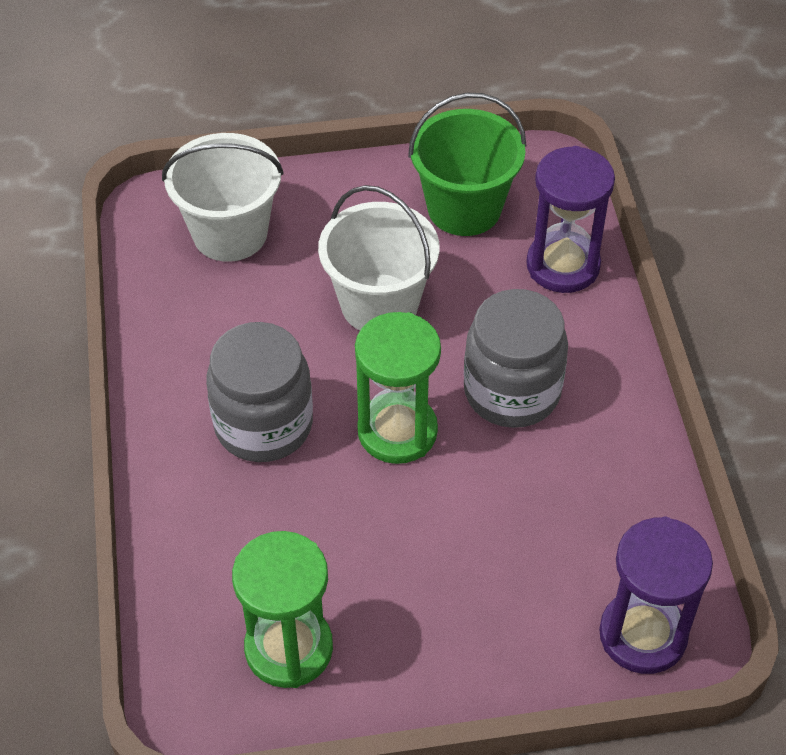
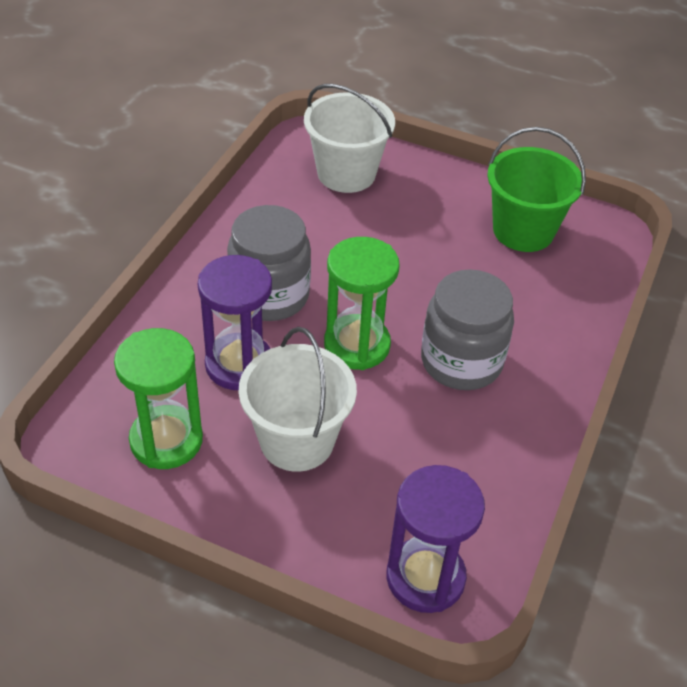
camera: 30 degrees right, 5 degrees down
(379, 304) = (411, 261): white bucket -> white bucket (297, 440)
(563, 265) = (568, 299): purple hourglass -> purple hourglass (239, 365)

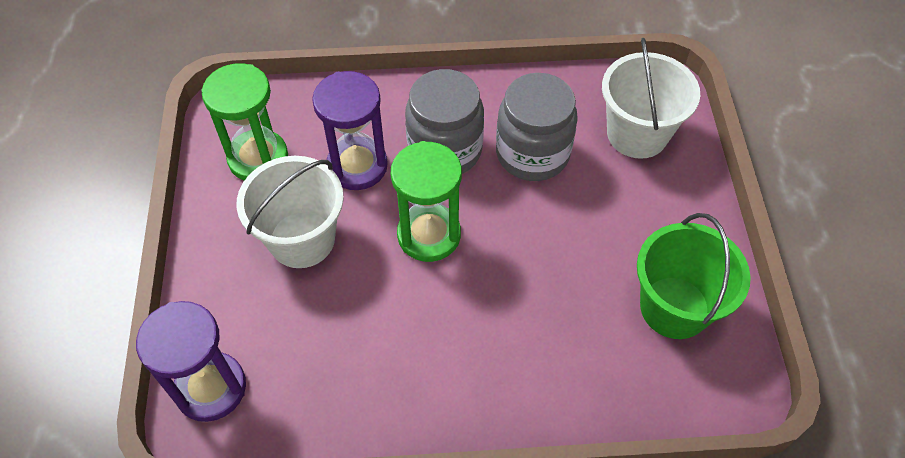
camera: 65 degrees right, 10 degrees up
(461, 361) = (460, 322): grey jar -> grey jar (532, 154)

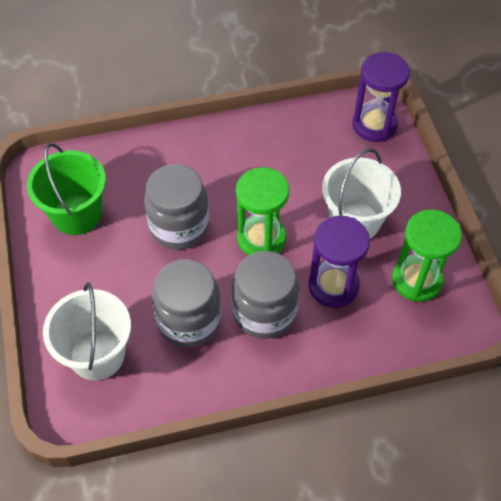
camera: 170 degrees right, 0 degrees up
(533, 268) = (179, 226): none -> grey jar

